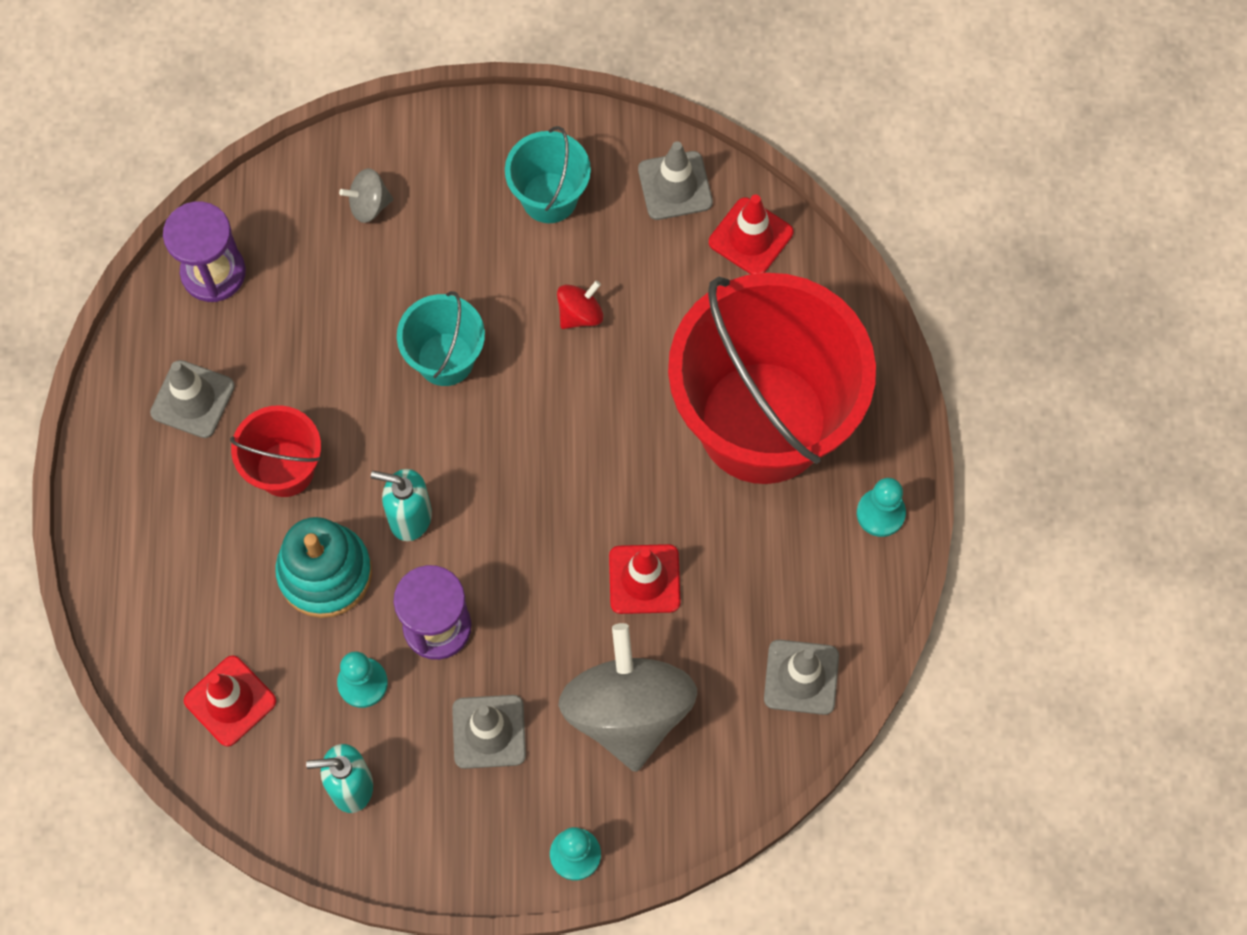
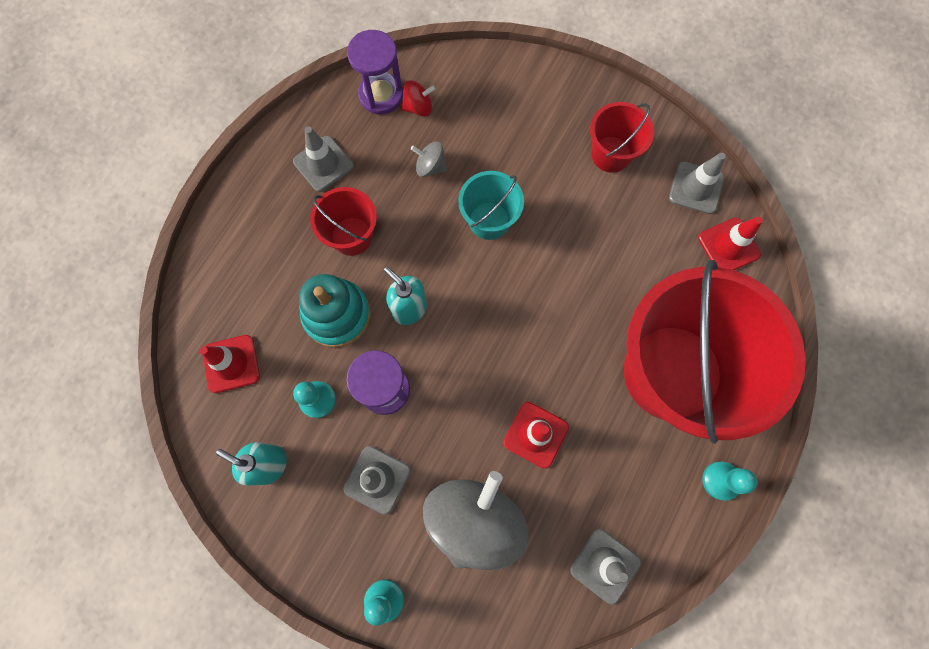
camera: 30 degrees right, 5 degrees up
(369, 205) = (497, 102): grey spinning top -> grey spinning top (430, 167)
(549, 197) = (611, 154): turquoise bucket -> red bucket
(580, 314) = (590, 237): red spinning top -> red spinning top (418, 107)

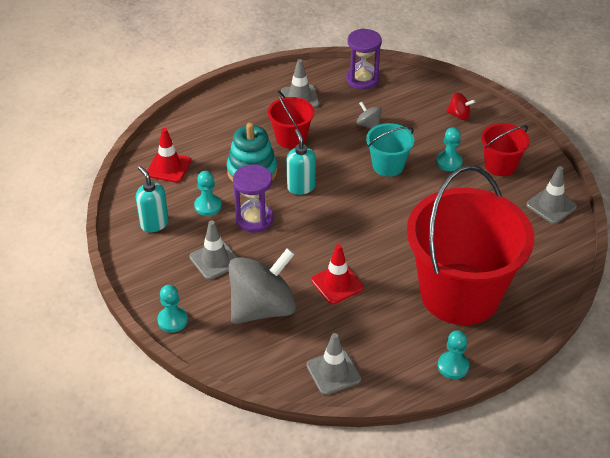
camera: 30 degrees right, 30 degrees down
(418, 107) = (383, 94): red spinning top -> red spinning top (459, 115)
(553, 179) = (449, 162): none -> turquoise pawn
(728, 246) = (553, 245): red traffic cone -> none

